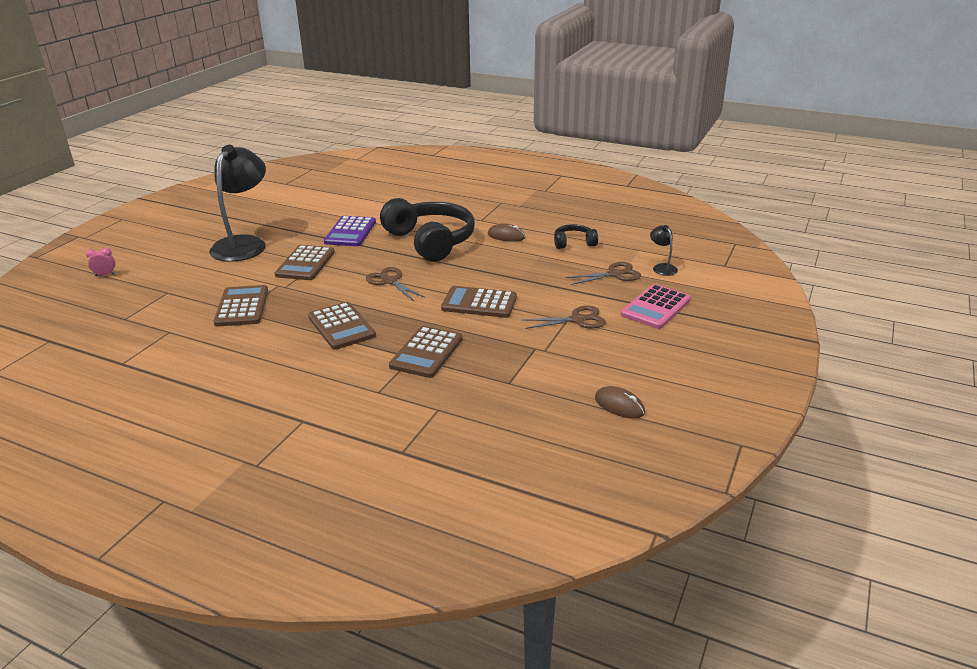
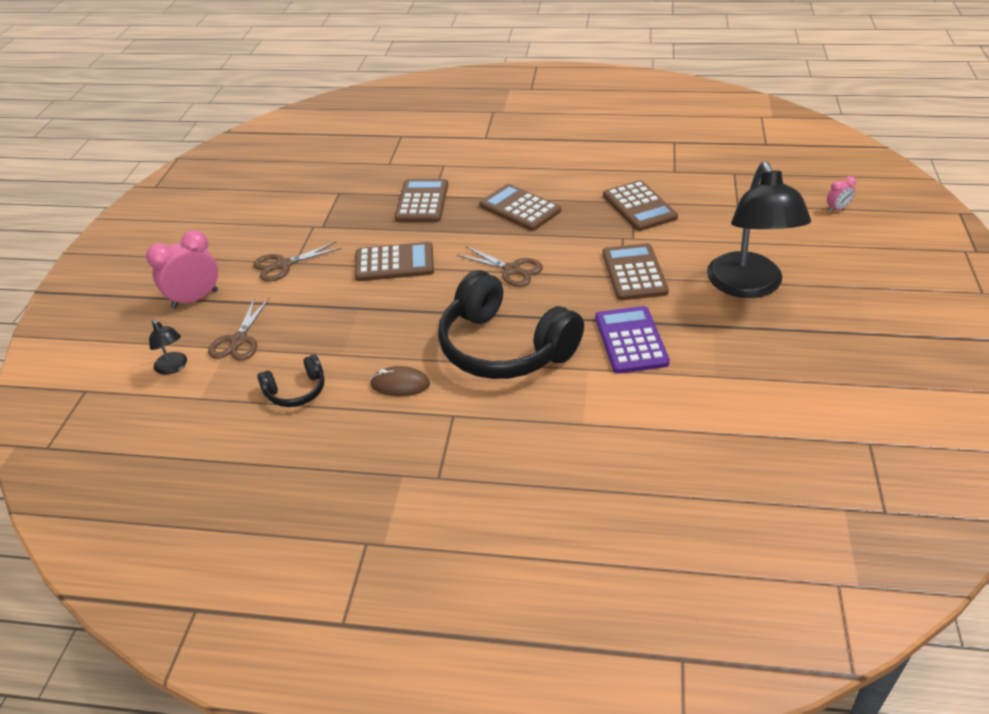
camera: 165 degrees right, 10 degrees up
(615, 274) = (238, 340): brown scissors -> brown scissors turned 45 degrees counterclockwise
(619, 405) = (244, 194): brown mouse -> none
(656, 307) = (195, 299): pink calculator -> pink clock

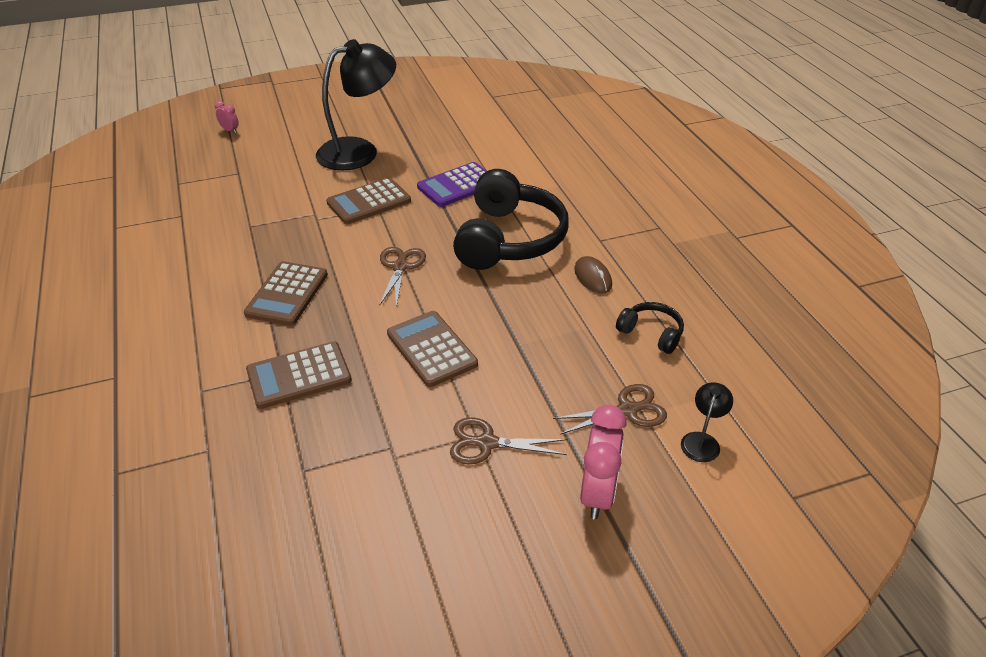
camera: 120 degrees left, 0 degrees up
(195, 299) = (598, 494): pink clock -> pink clock turned 105 degrees counterclockwise
(283, 265) = (487, 443): brown scissors -> brown scissors turned 150 degrees clockwise
(639, 207) = (258, 221): brown calculator -> none

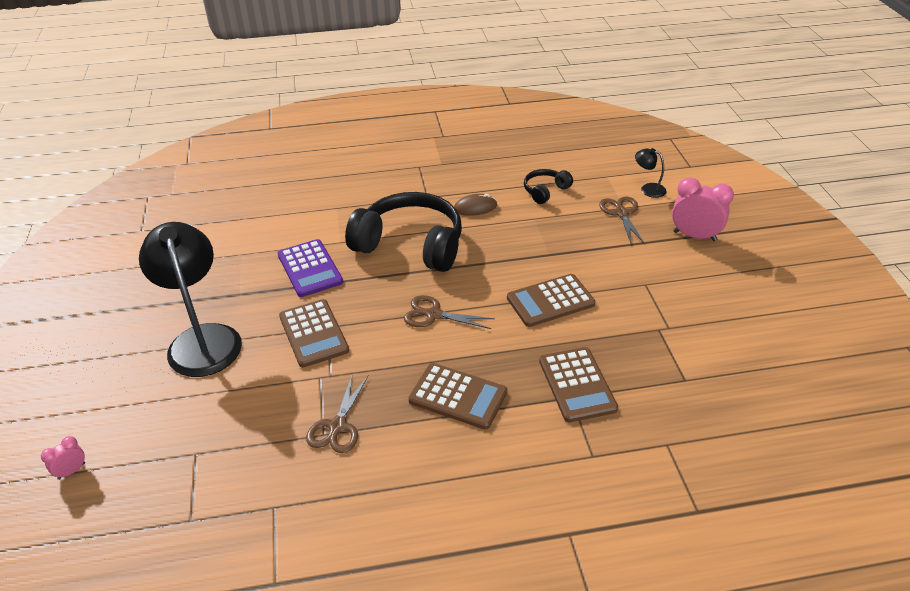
camera: 80 degrees left, 0 degrees up
(487, 443) = (653, 279): brown scissors -> brown scissors (337, 426)

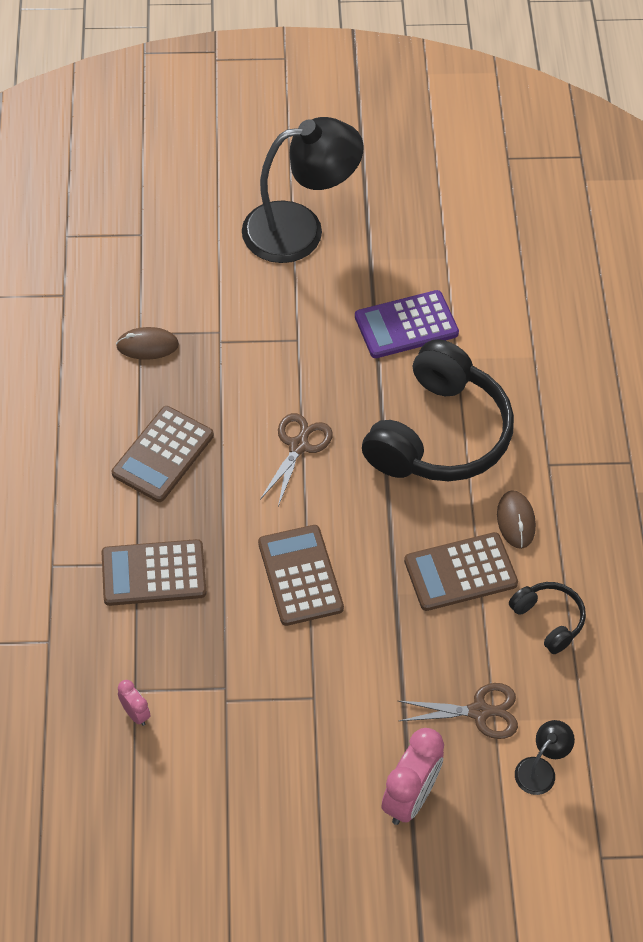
camera: 95 degrees right, 15 degrees up
(71, 471) = (144, 148): pink clock -> pink clock (135, 713)
(313, 333) = (289, 327): brown calculator -> brown calculator (460, 572)
(337, 426) = (147, 345): brown scissors -> brown mouse

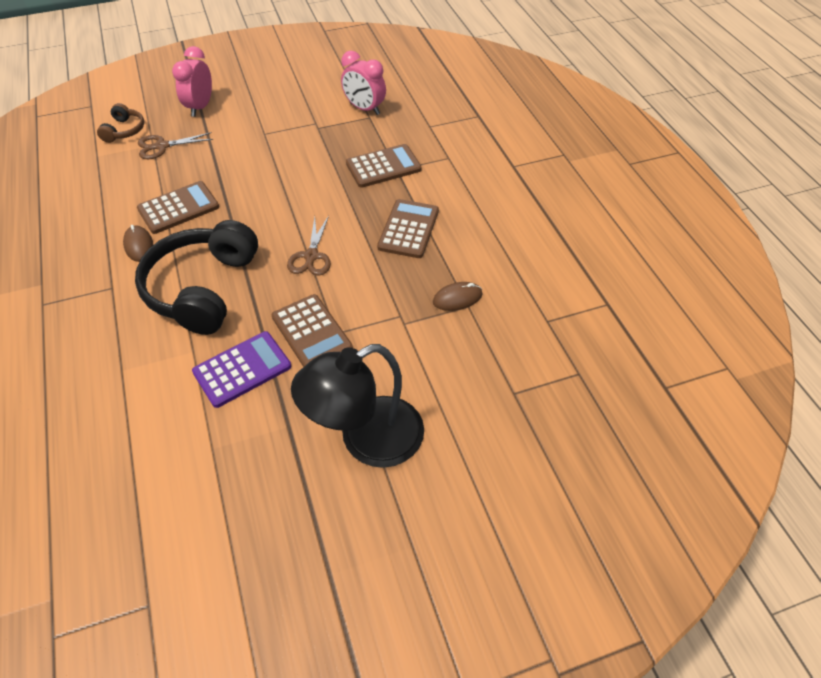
camera: 165 degrees right, 5 degrees down
(135, 713) = (364, 109): pink clock -> pink clock, size x2.00
(300, 575) = (288, 184): brown calculator -> brown calculator (311, 332)
(540, 769) = (124, 130): black lamp -> brown headphones
(548, 620) = (116, 196): black headphones -> none

